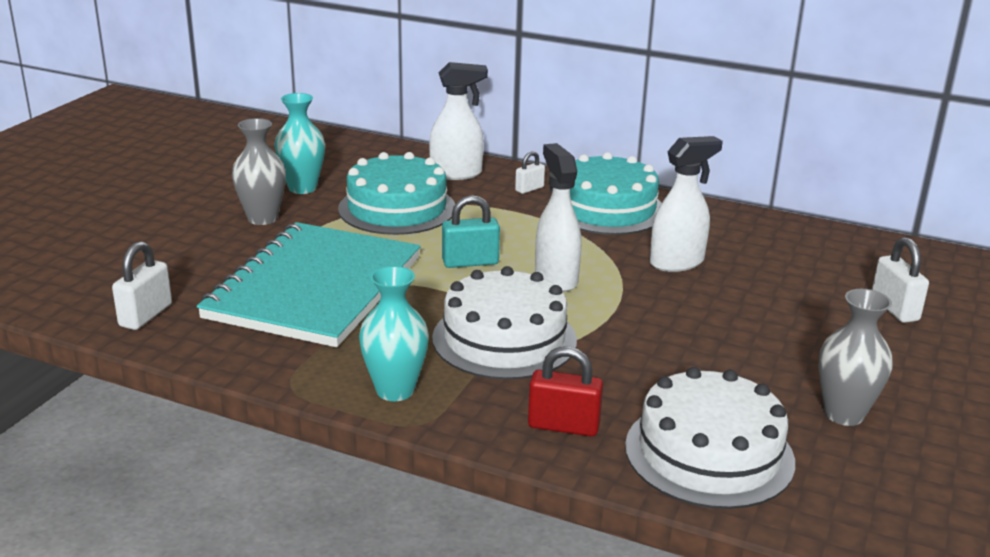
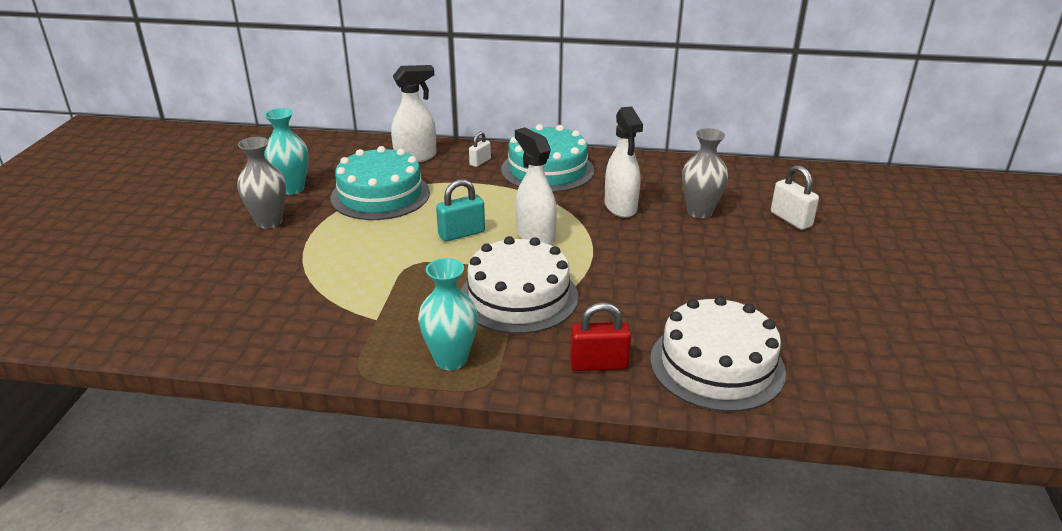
camera: 15 degrees left, 5 degrees up
(145, 315) = (202, 331): white padlock -> none
(314, 288) = (342, 278): turquoise notebook -> none
(677, 262) = (620, 207): white spray bottle -> white spray bottle turned 120 degrees clockwise
(844, 414) = (796, 312): grey vase -> grey vase (700, 212)

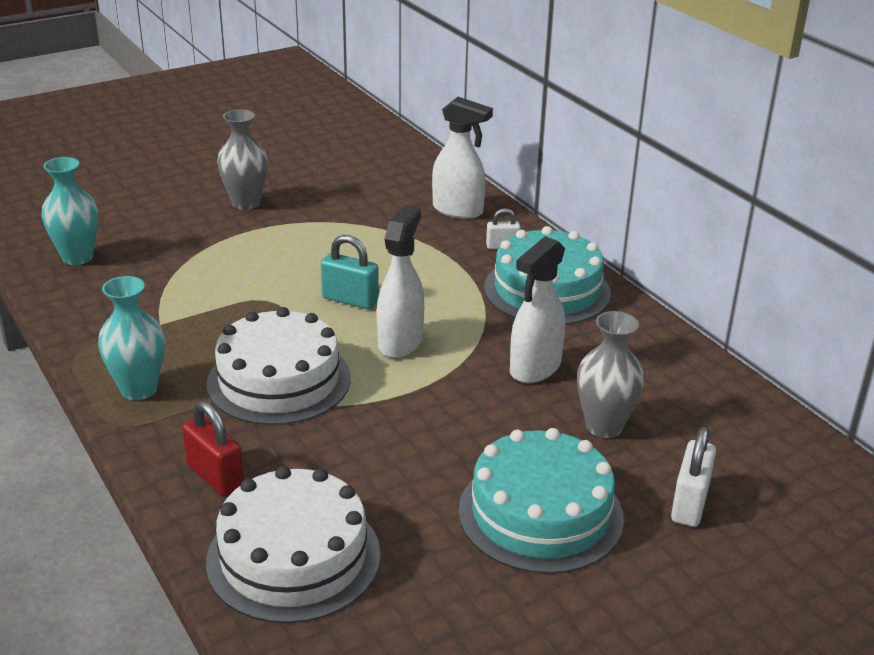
camera: 50 degrees right, 0 degrees up
(292, 189) = (312, 185): turquoise vase -> turquoise vase (77, 257)
(380, 195) = (361, 228): turquoise cake -> turquoise cake (540, 513)

